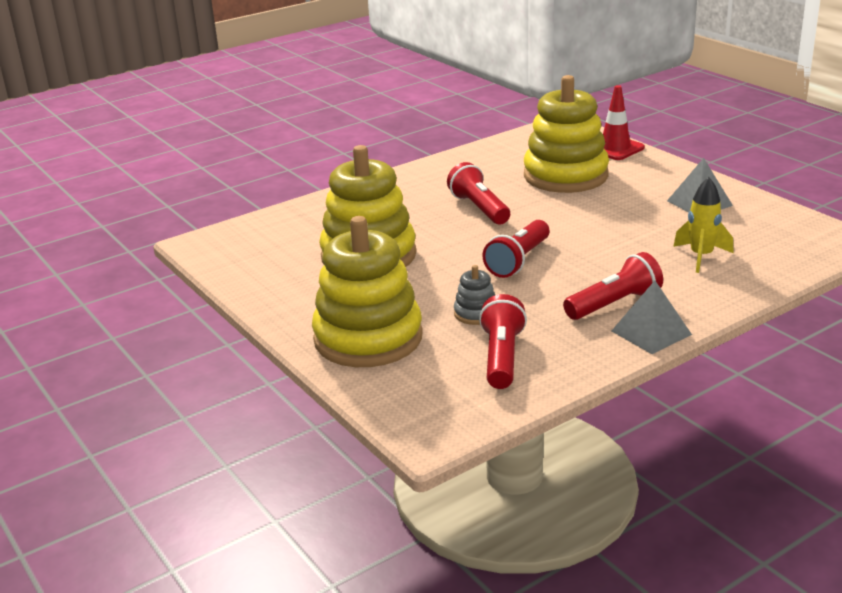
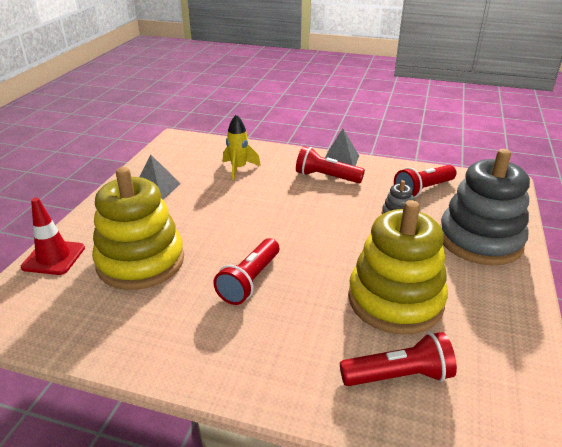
camera: 130 degrees left, 5 degrees up
(368, 338) = (480, 240): yellow stacking toy -> grey stacking toy
(518, 261) = (316, 225): red flashlight -> red flashlight (398, 376)

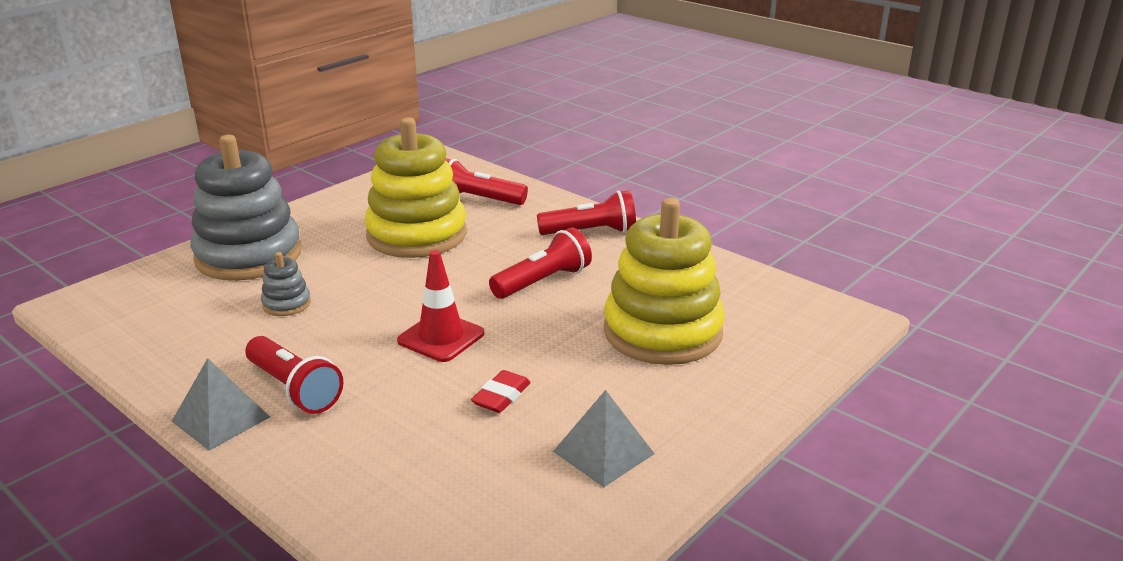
camera: 155 degrees left, 5 degrees down
(54, 257) = (782, 366): red traffic cone -> red traffic cone (441, 337)
(221, 198) = (501, 396): none -> red eraser
(239, 169) = (421, 456): yellow rocket -> none
(423, 190) = (193, 326): red flashlight -> red flashlight (590, 232)

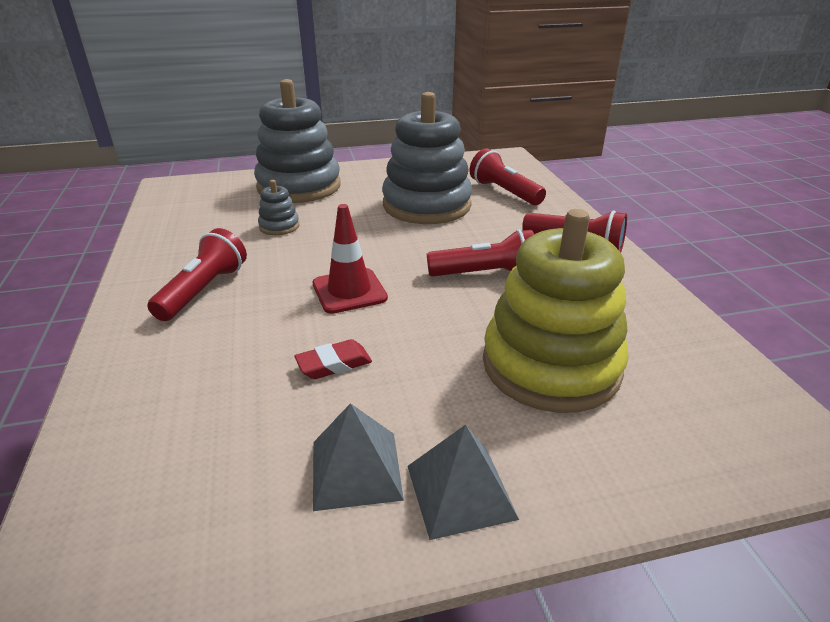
camera: 35 degrees right, 5 degrees up
(221, 419) = (135, 293): grey pyramid -> grey pyramid (460, 491)
(294, 389) = (204, 290): red flashlight -> red flashlight turned 150 degrees counterclockwise
(417, 235) = (426, 205): yellow stacking toy -> grey stacking toy

